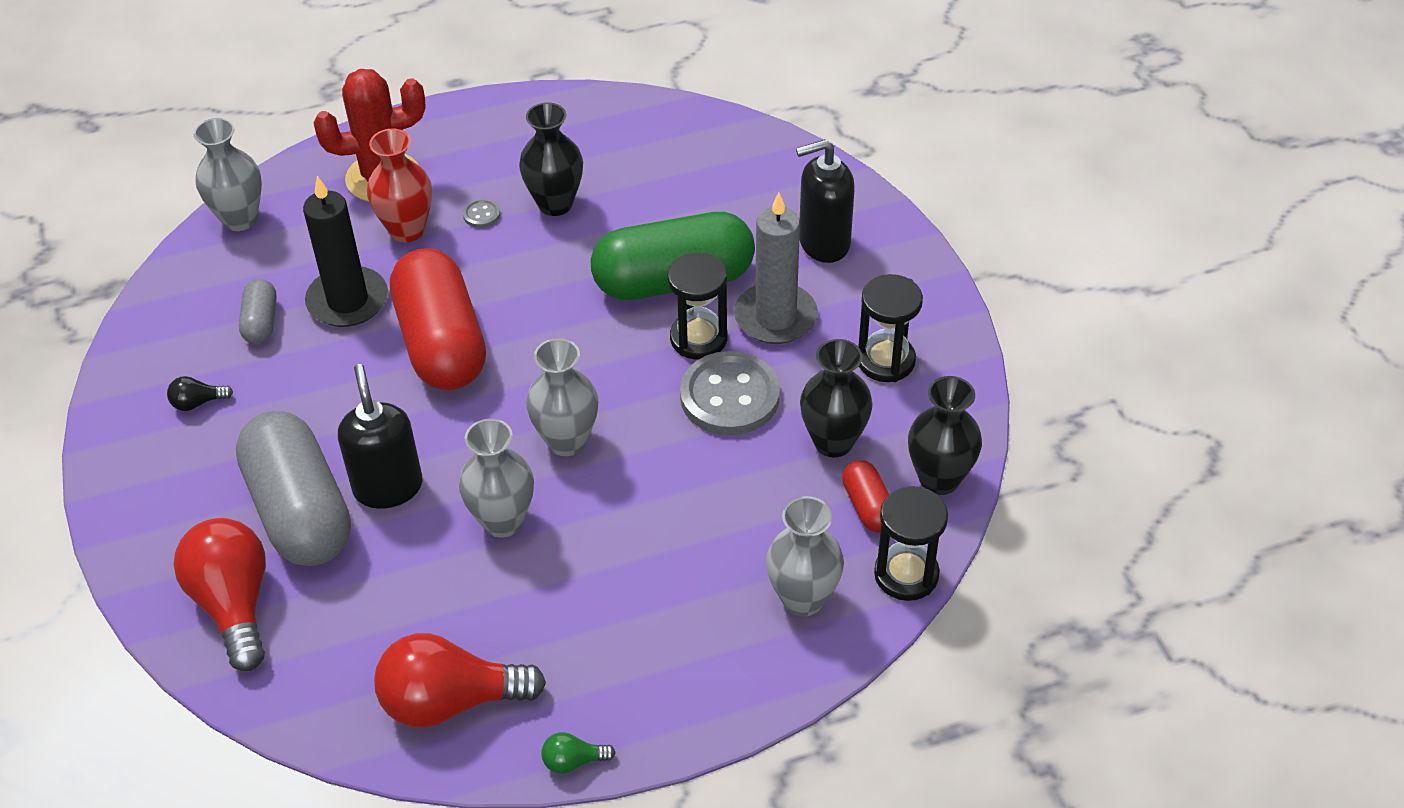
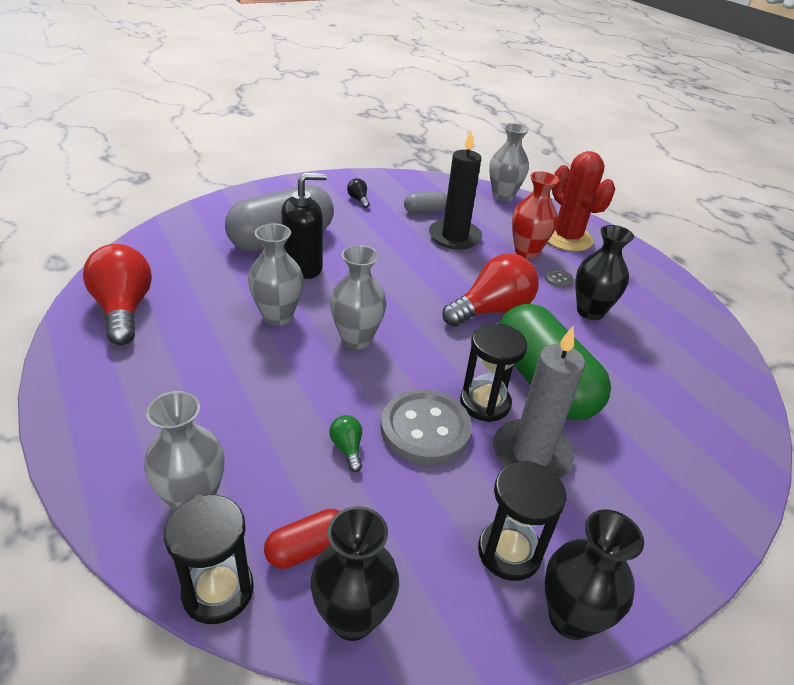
camera: 75 degrees right, 10 degrees down
(234, 604) = (212, 226): red light bulb -> red light bulb (492, 310)
(441, 343) = (432, 275): red capsule -> none
(573, 761) = (55, 370): green light bulb -> green light bulb (347, 448)
(823, 243) = (646, 485): black soap dispenser -> none
(833, 442) = (387, 512): black vase -> black vase (570, 617)

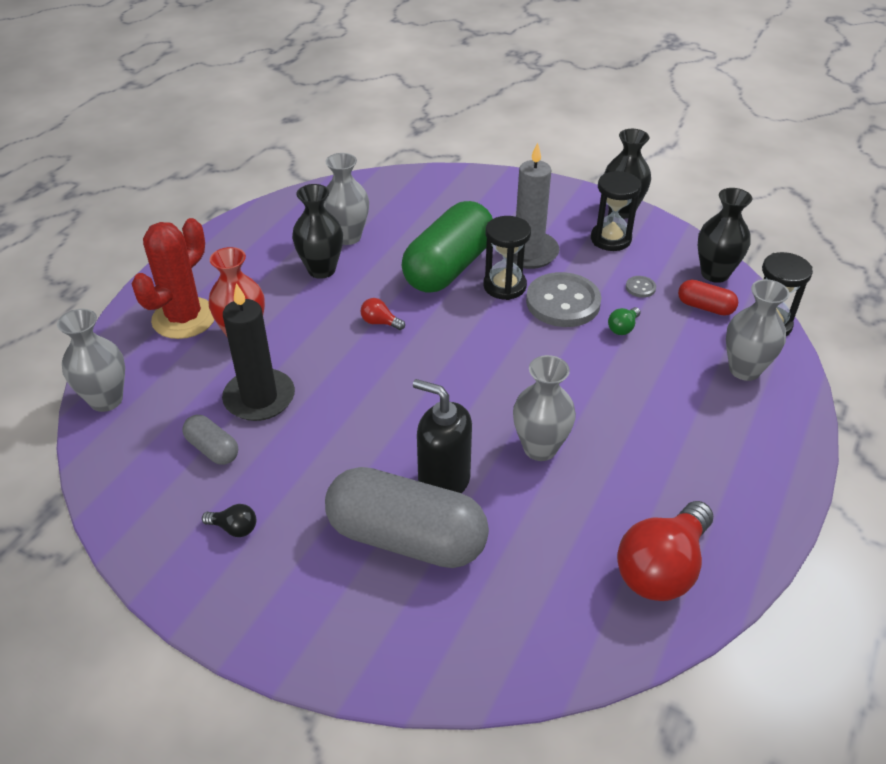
camera: 120 degrees left, 5 degrees up
(356, 339) = (511, 381): grey vase -> grey vase (347, 237)
(358, 200) = (234, 528): black light bulb -> black light bulb turned 105 degrees counterclockwise
(492, 310) = (380, 322): red light bulb -> red light bulb, size x0.43
(558, 279) = (282, 300): grey button -> grey button (640, 288)

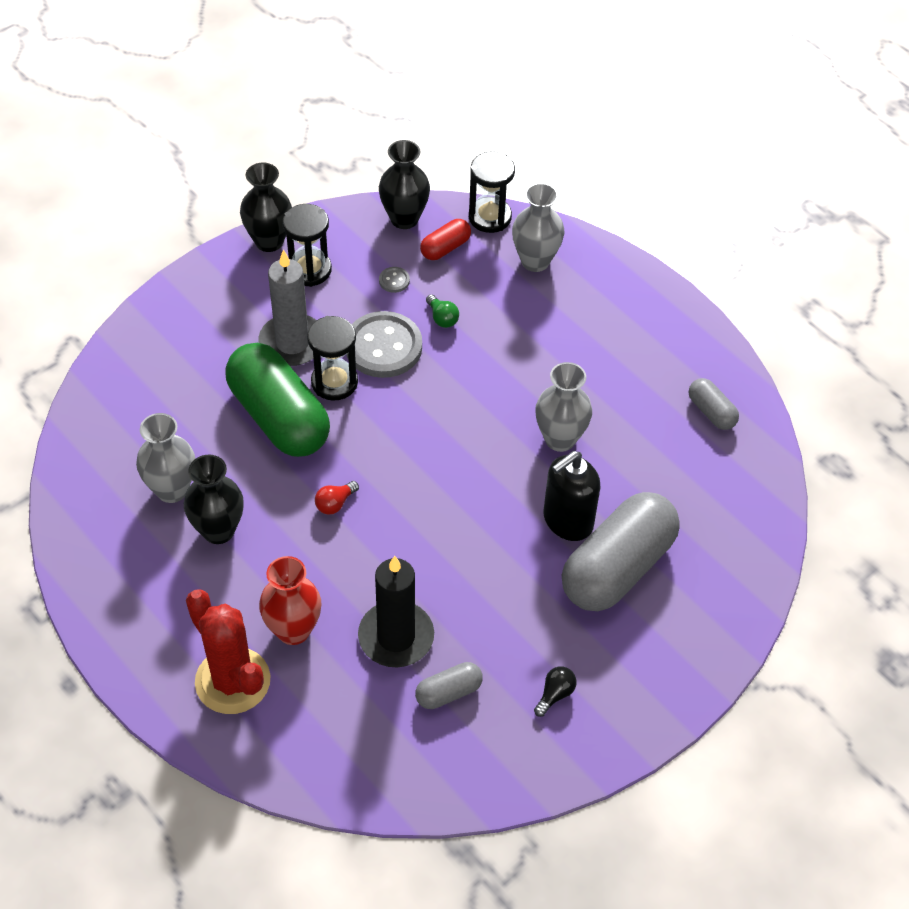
camera: 70 degrees left, 10 degrees up
(106, 400) = (332, 778): grey vase -> none
(662, 568) = (711, 412): red light bulb -> grey capsule

